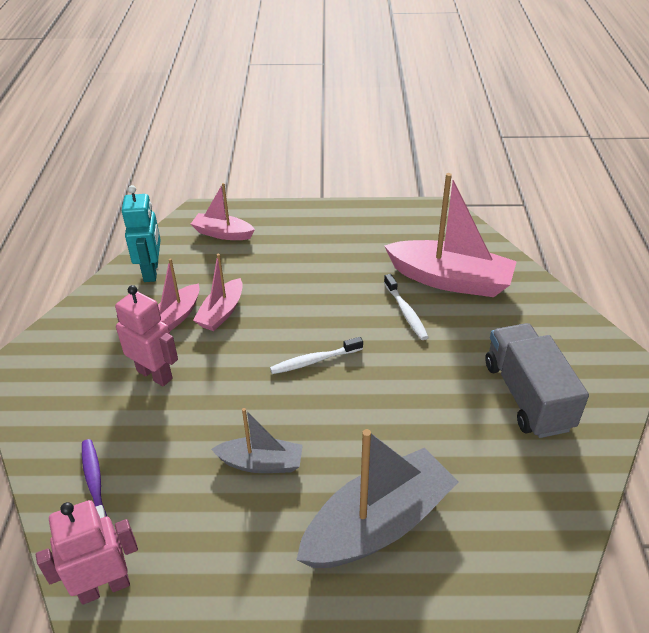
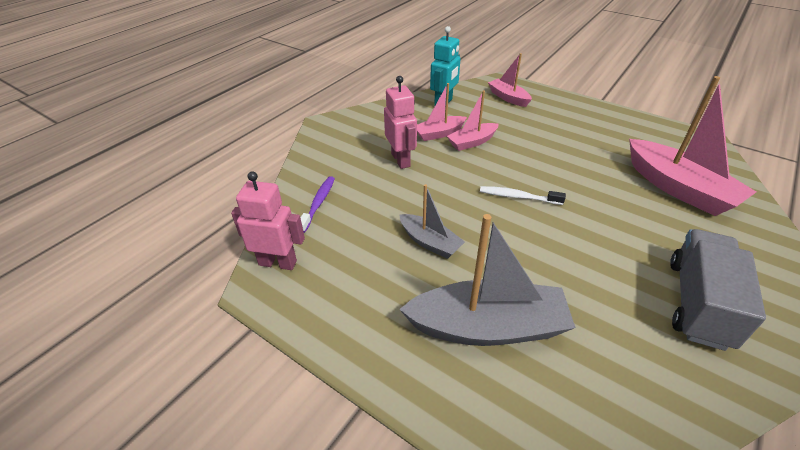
camera: 35 degrees right, 0 degrees up
(406, 312) = (619, 195): white toothbrush -> none

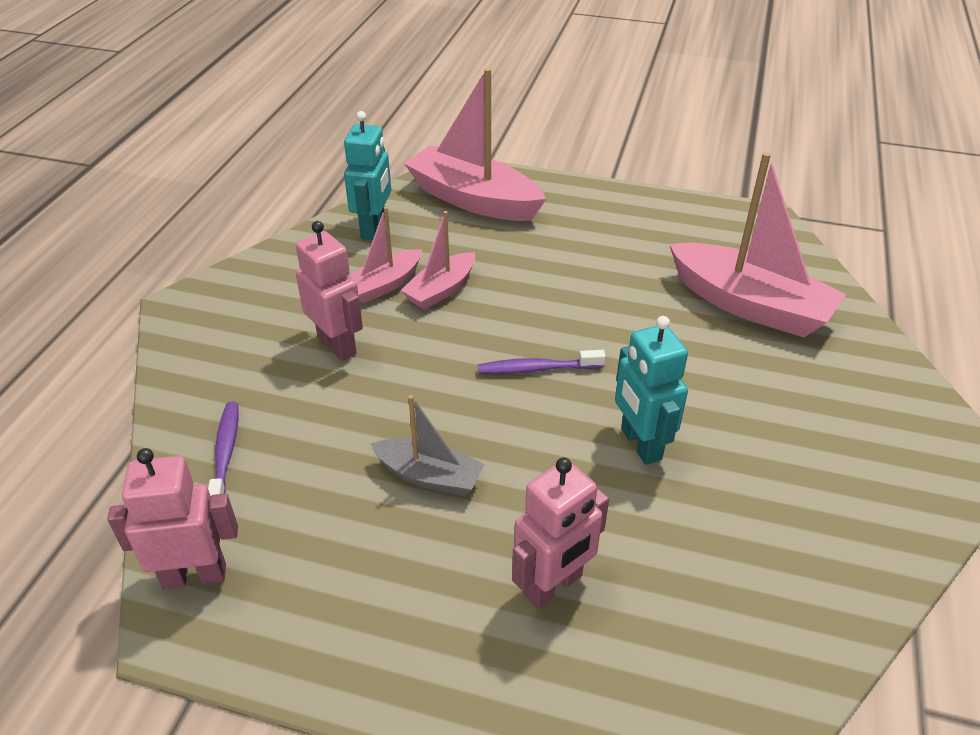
camera: 20 degrees left, 0 degrees up
(487, 327) = (553, 586): grey boat -> pink robot
(508, 98) = (473, 199): pink boat -> pink boat, size x1.83
(518, 197) = (537, 369): white toothbrush -> purple toothbrush
(574, 256) = (640, 444): none -> turquoise robot
(698, 303) = (811, 471): grey truck -> none

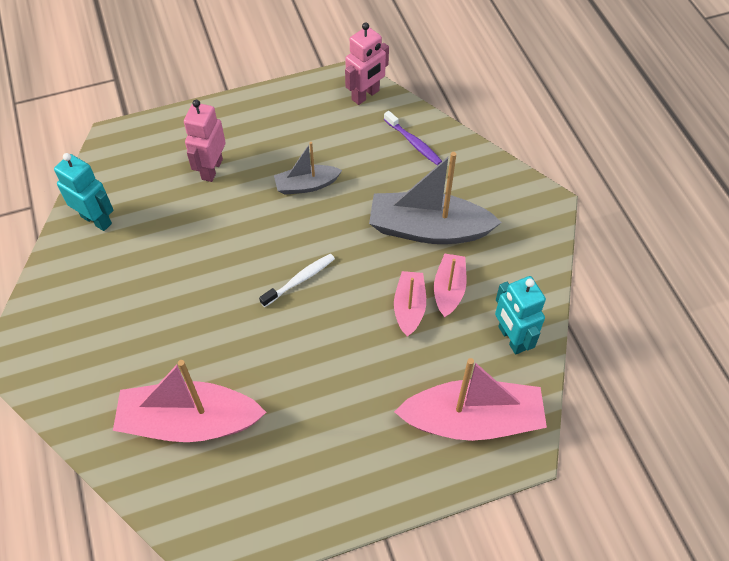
camera: 145 degrees right, 15 degrees up
(337, 345) = (428, 229): pink robot -> grey boat
(537, 369) = (300, 280): purple toothbrush -> white toothbrush
(640, 444) = (210, 262): turquoise robot -> turquoise robot (96, 220)

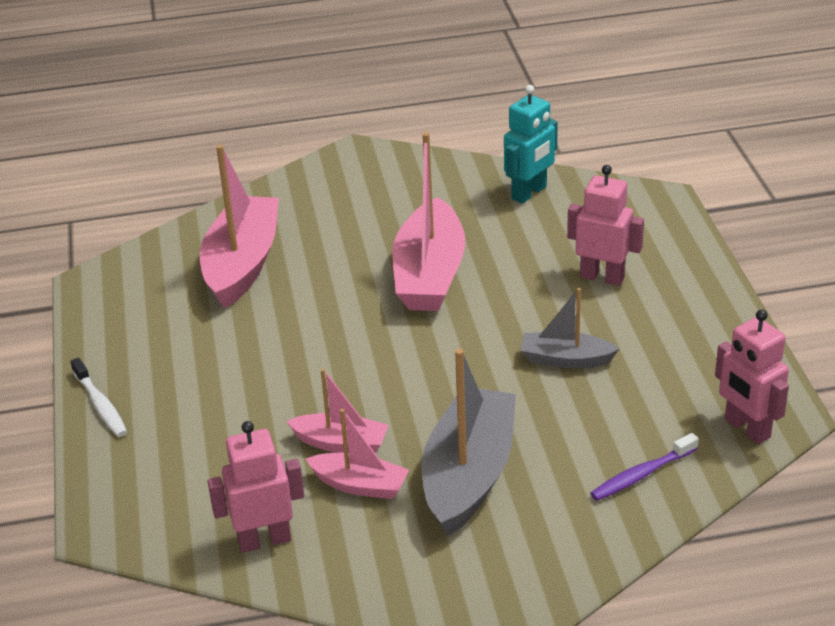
camera: 100 degrees right, 20 degrees down
(300, 280) = (408, 348): white toothbrush -> white toothbrush (100, 405)
(306, 185) = (565, 359): grey boat -> grey boat turned 75 degrees counterclockwise
(472, 420) = (159, 485): pink boat -> pink boat (429, 274)
(511, 338) = (264, 540): turquoise robot -> pink robot

